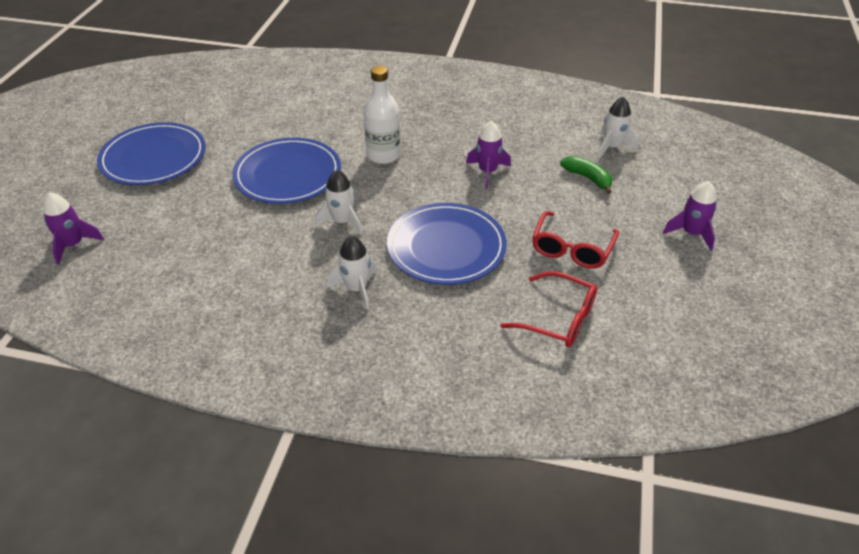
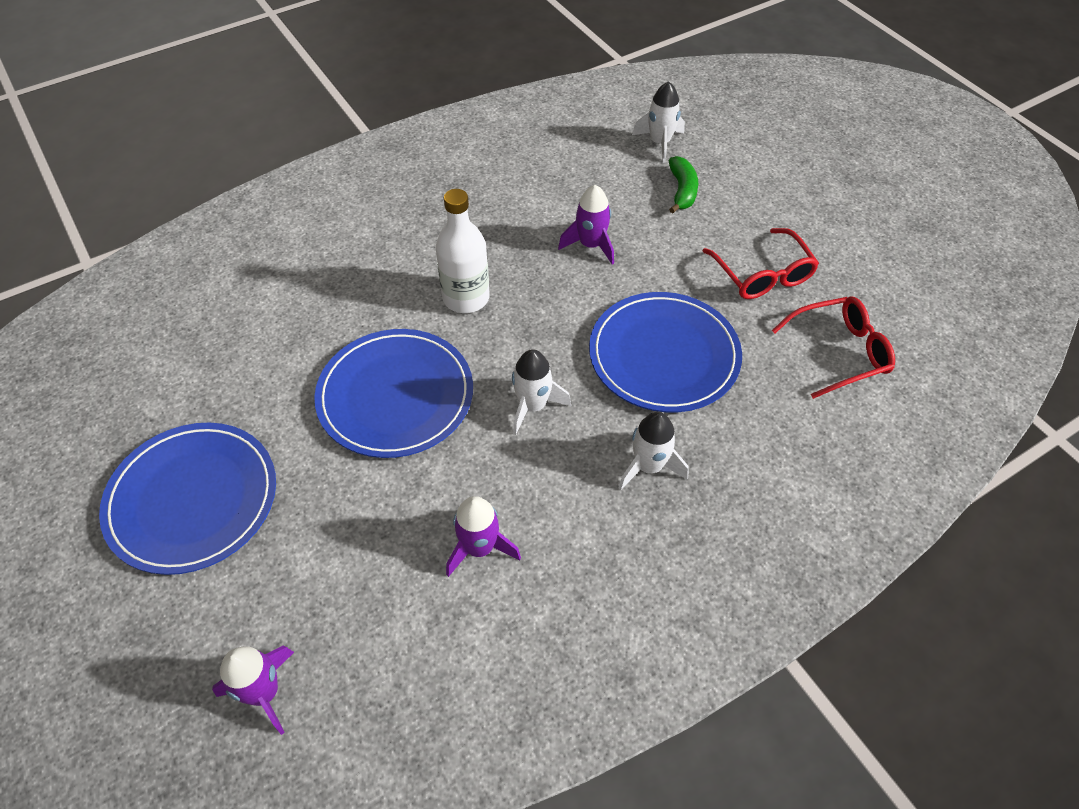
camera: 45 degrees left, 10 degrees up
(588, 178) = (682, 190): green banana -> green banana turned 90 degrees clockwise
(691, 233) = (824, 191): purple rocket -> purple rocket (479, 548)

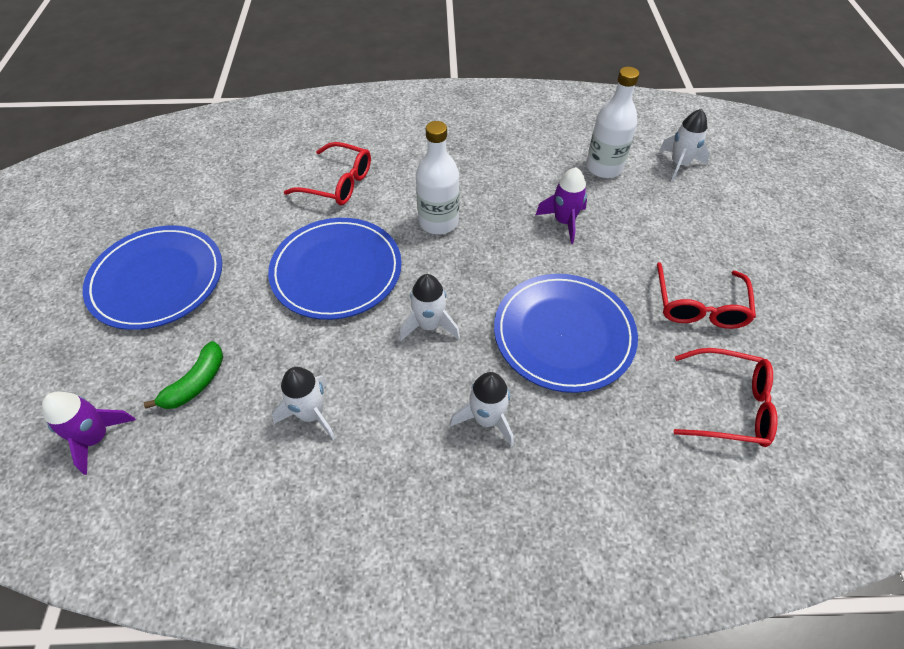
camera: 30 degrees right, 0 degrees up
(324, 302) = (338, 183): none -> red glasses
(479, 548) = (311, 414): purple rocket -> white rocket
(592, 174) = (604, 167): none -> white bottle
(682, 190) = (673, 209): green banana -> green banana (196, 383)

